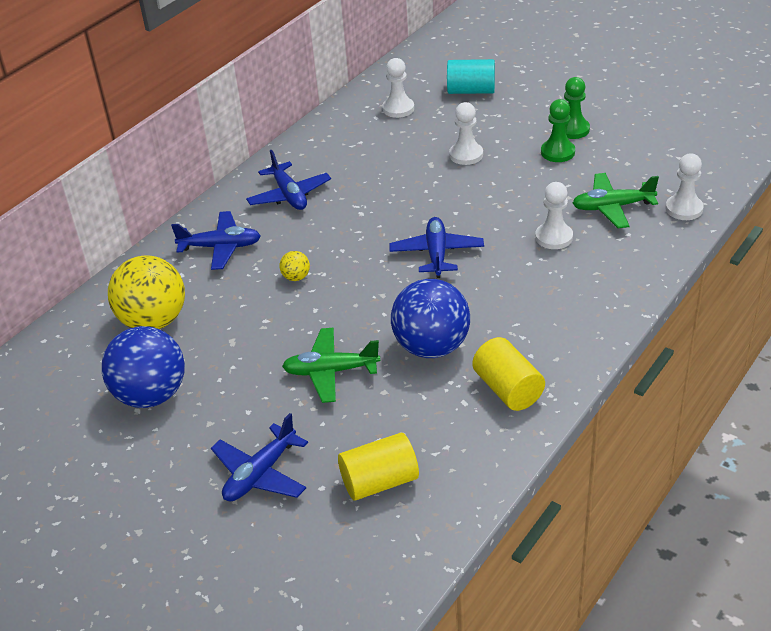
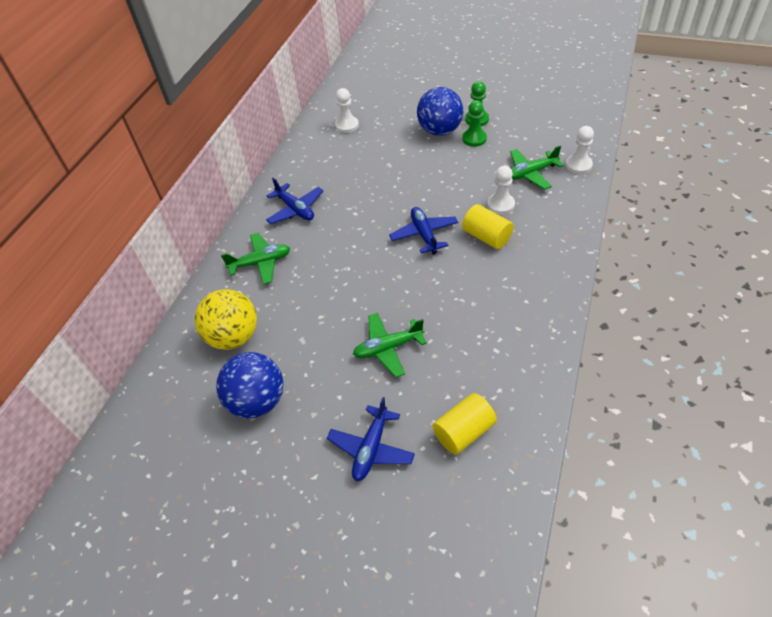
camera: 15 degrees left, 10 degrees up
(220, 247) = (260, 263): blue plane -> green plane
(296, 277) = (329, 275): yellow ball -> none
(431, 347) = (453, 311): blue ball -> blue ball (440, 131)
(466, 155) = (411, 152): white pawn -> none
(471, 91) = (393, 102): turquoise cylinder -> none
(508, 389) = (522, 332): yellow cylinder -> yellow cylinder (486, 237)

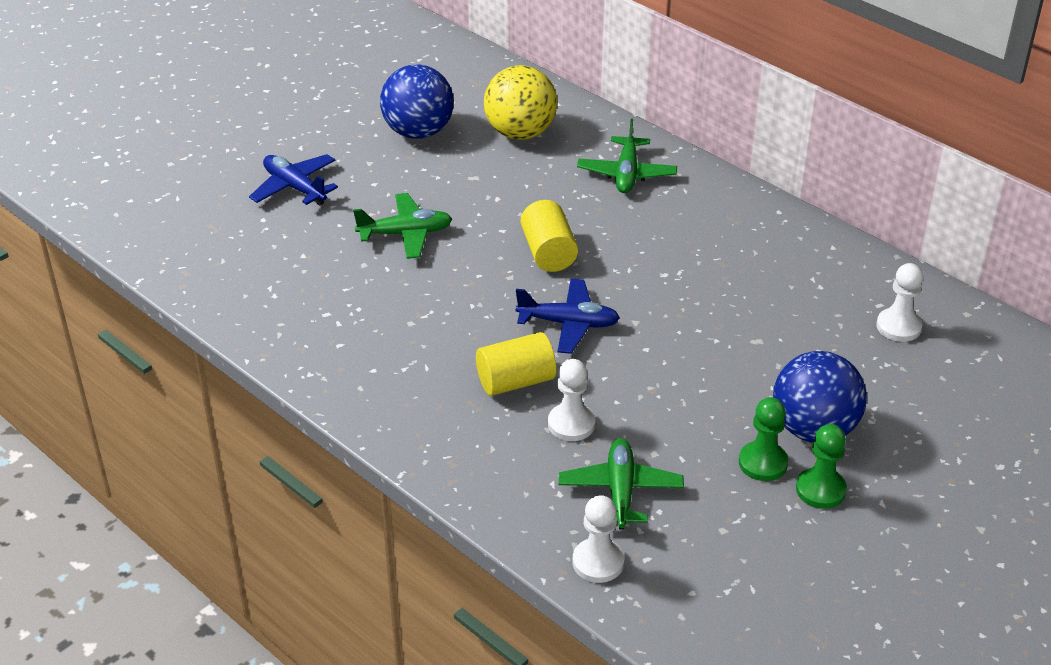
camera: 110 degrees right, 10 degrees down
(295, 209) = (713, 224): blue plane -> none
(388, 348) = (405, 234): green plane -> green plane turned 75 degrees clockwise
(464, 432) = (252, 251): yellow cylinder -> yellow cylinder (548, 252)

